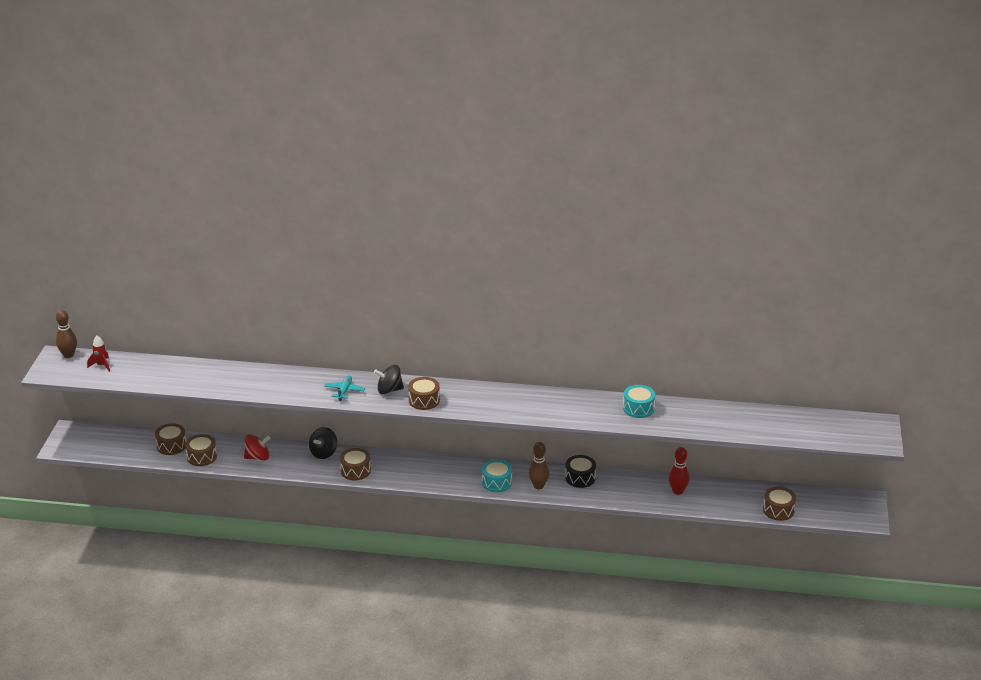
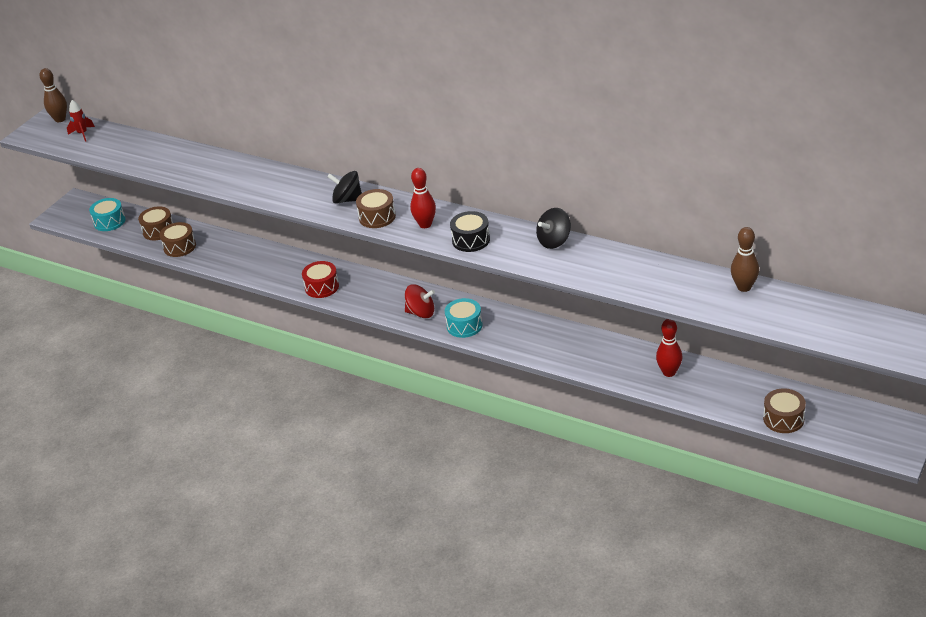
camera: 25 degrees right, 5 degrees up
(257, 457) = (233, 256): red spinning top -> red spinning top (421, 313)
(323, 453) = (301, 262): black spinning top -> black spinning top (554, 241)
(344, 391) = (300, 194): turquoise plane -> none
(355, 471) = (322, 287): brown drum -> red drum
(468, 401) = (425, 224): none -> red bowling pin
(538, 486) = (508, 338): brown bowling pin -> brown bowling pin (744, 287)
(580, 478) = (561, 336): black drum -> black drum (471, 240)
(638, 408) = (617, 263): turquoise drum -> turquoise drum (109, 221)

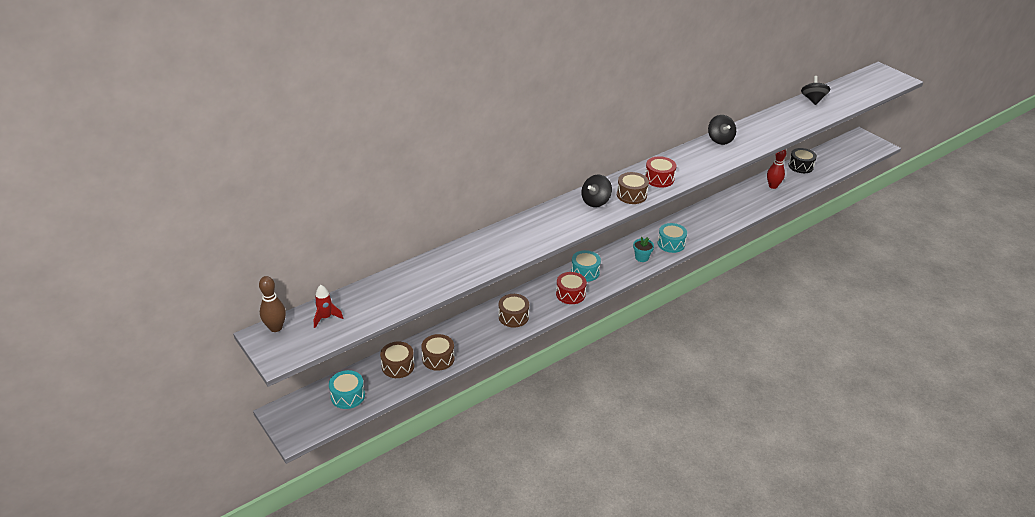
camera: 70 degrees left, 0 degrees up
(366, 284) = (585, 272): none -> turquoise drum
(421, 313) = (642, 257): red spinning top -> turquoise flower pot
(425, 224) = (659, 179): red bowling pin -> red drum
(471, 240) = (694, 167): black drum -> black drum (800, 166)
(744, 287) = (813, 100): brown bowling pin -> black spinning top
(783, 419) = (836, 166): brown drum -> brown drum (513, 316)

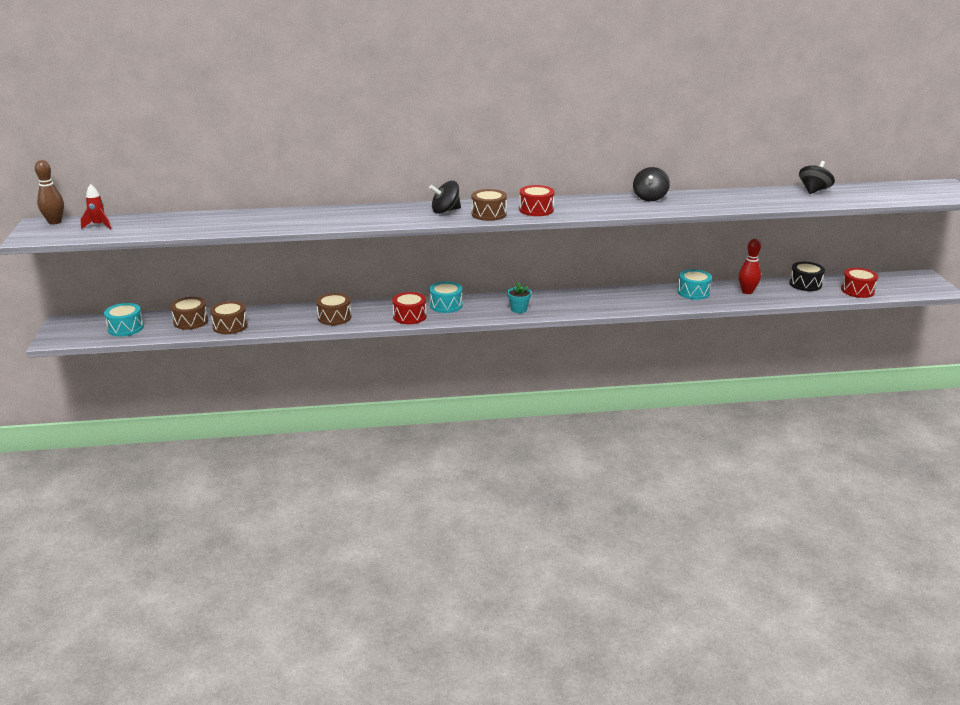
camera: 30 degrees right, 10 degrees down
(671, 244) = (564, 307): turquoise drum -> turquoise drum (693, 292)
(836, 162) = (857, 290): none -> red drum

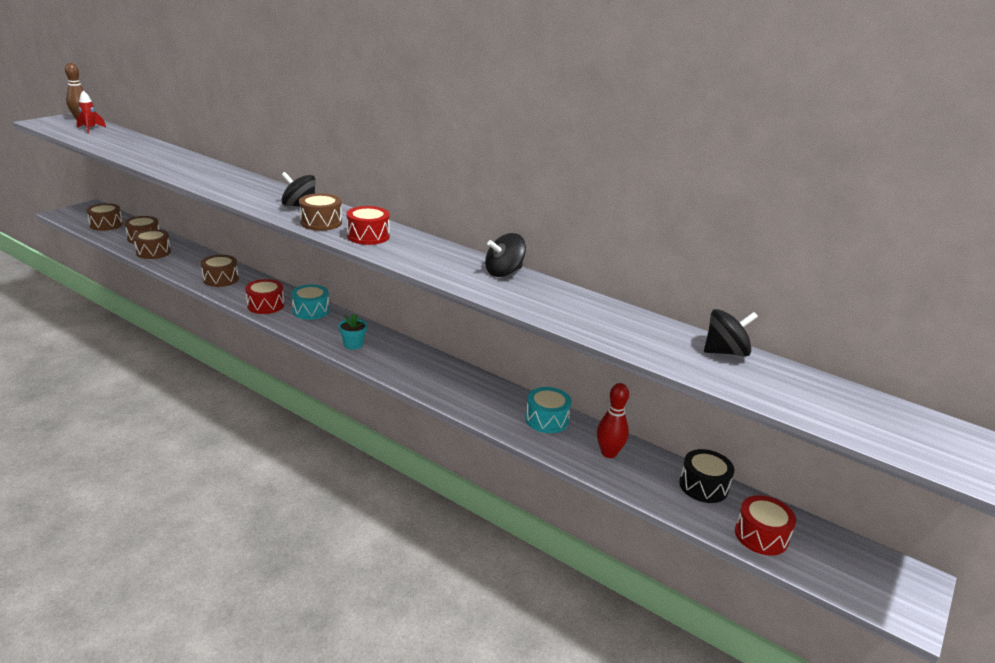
camera: 40 degrees right, 0 degrees up
(125, 328) = (106, 225): turquoise drum -> brown drum

